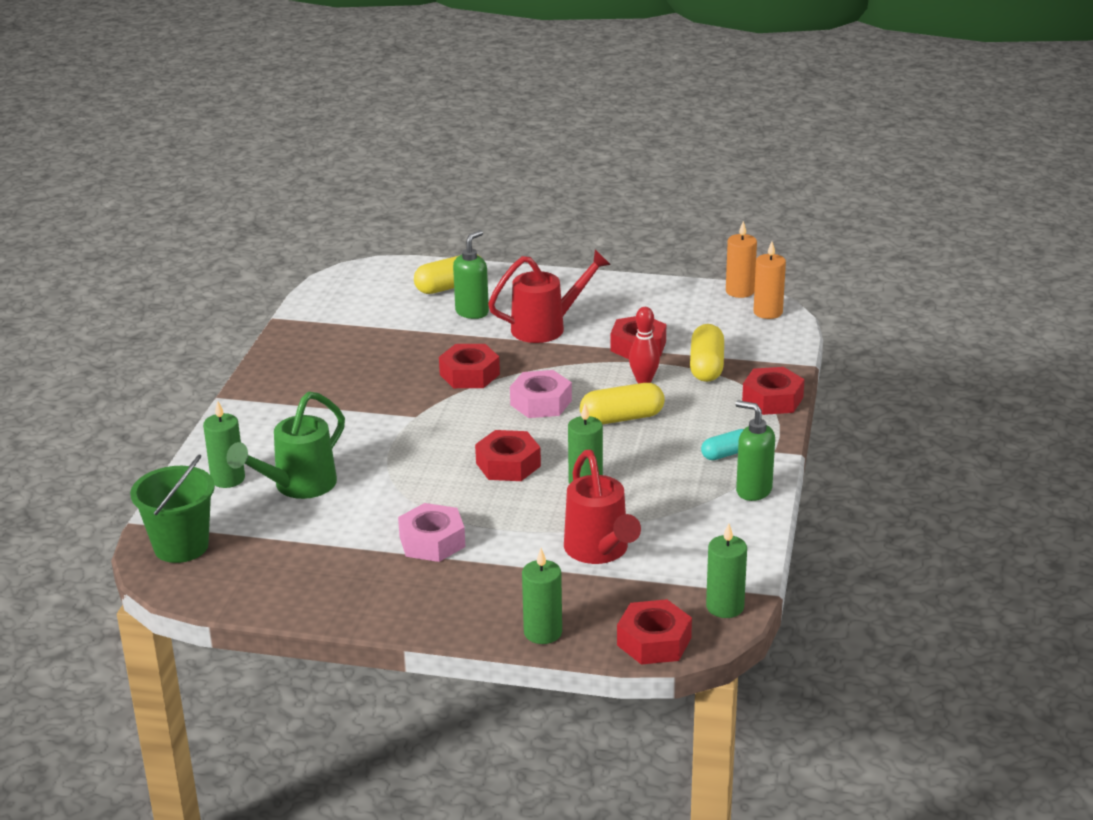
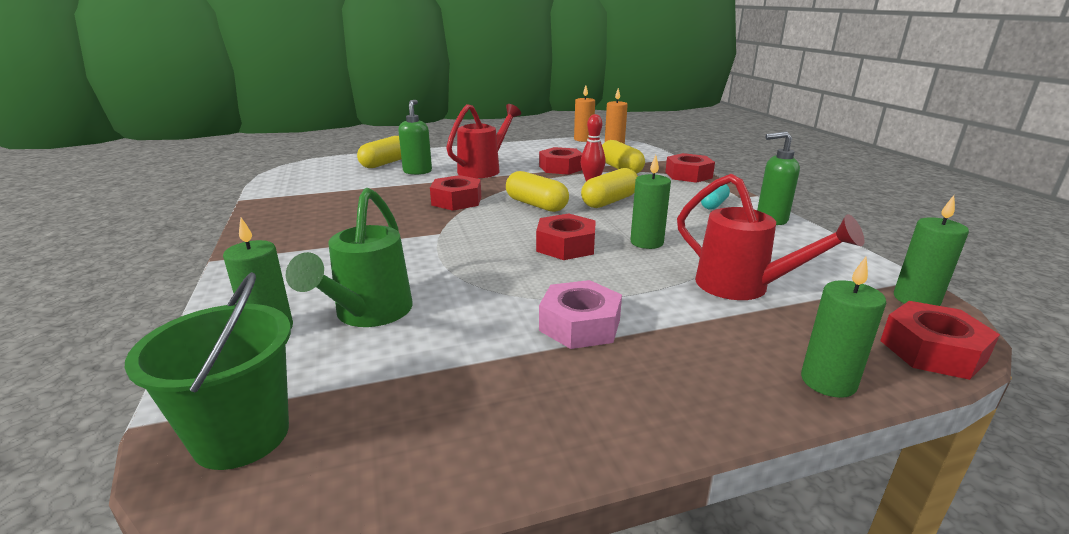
camera: 30 degrees left, 5 degrees down
(541, 403) = (536, 205): pink nut -> yellow capsule

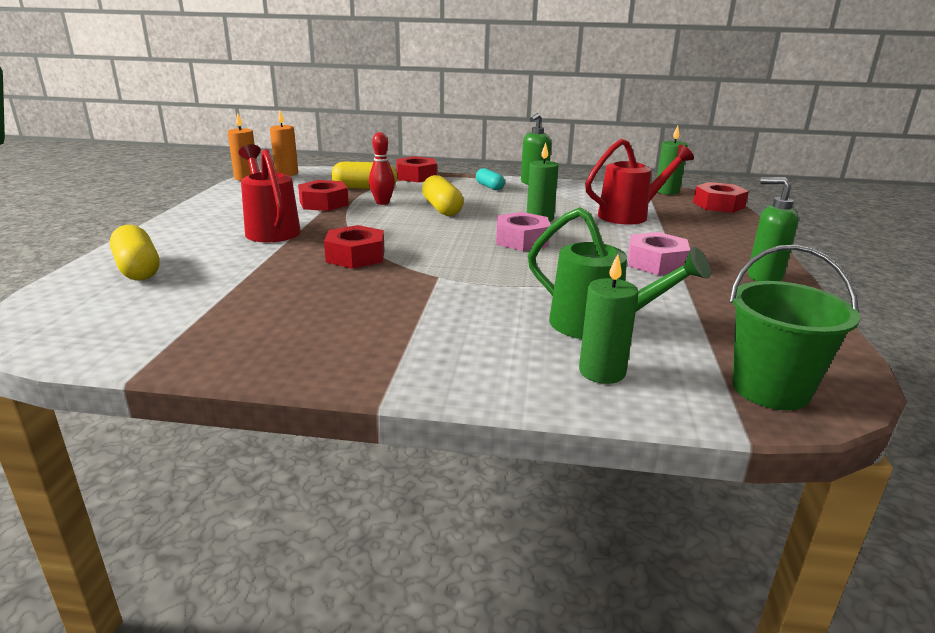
camera: 65 degrees left, 0 degrees up
(417, 171) = (214, 258): green soap dispenser -> green soap dispenser (763, 277)
(536, 205) = (415, 231): yellow capsule -> none
(565, 246) = (521, 240): red nut -> pink nut
(828, 381) = (740, 229): green candle -> none

